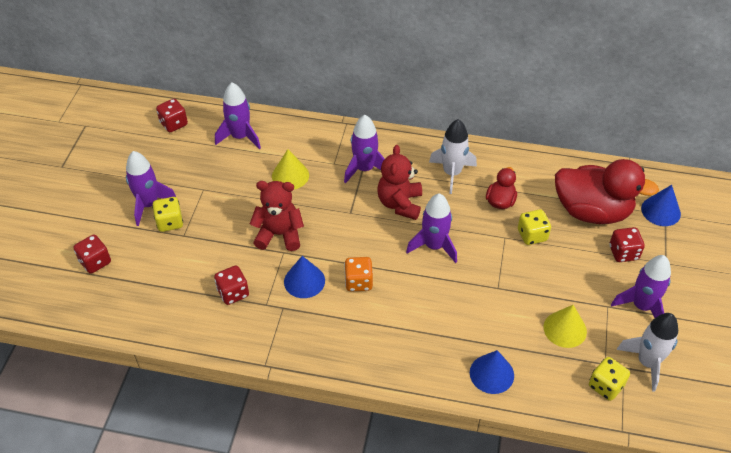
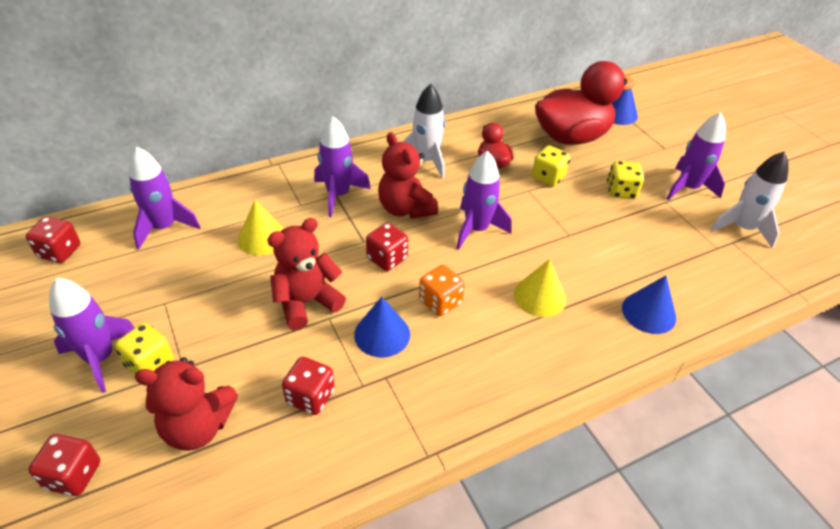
camera: 40 degrees left, 5 degrees down
(166, 273) = (198, 427): none -> red teddy bear
(565, 329) = (658, 238): yellow cone -> yellow cone (540, 296)
(605, 386) = (739, 265): yellow dice -> yellow dice (621, 191)
(623, 253) = (629, 156): red dice -> red dice (387, 258)

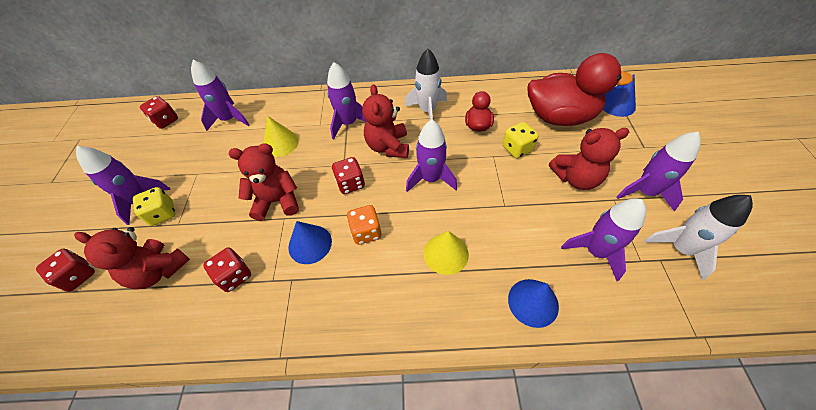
camera: 30 degrees right, 10 degrees up
(621, 191) = (576, 178): yellow dice -> red teddy bear
(676, 251) = (595, 251): none -> purple rocket

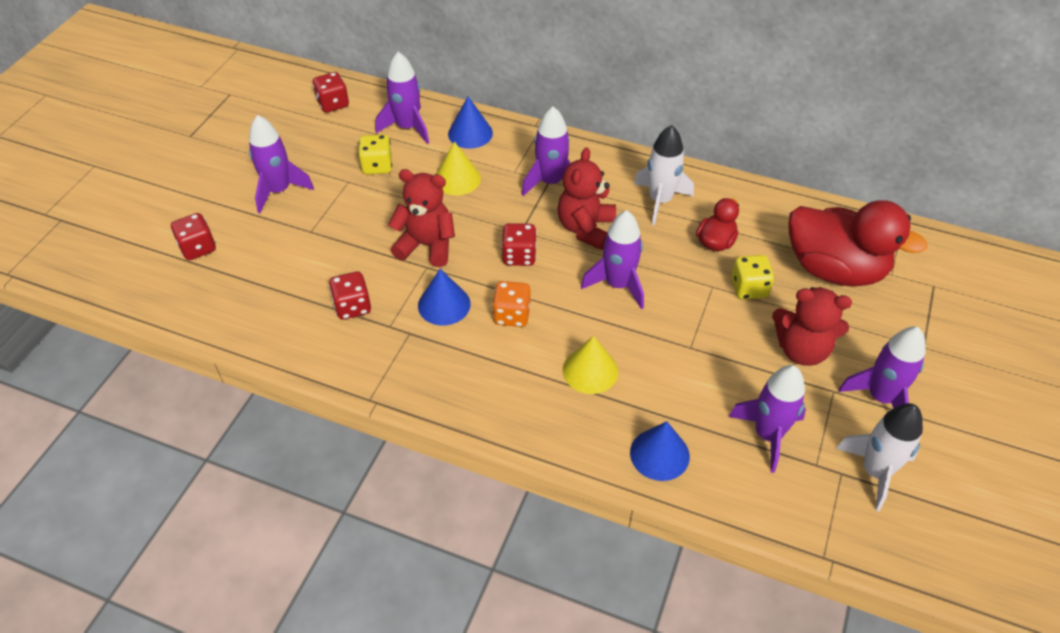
camera: 20 degrees right, 5 degrees down
(159, 270) = (277, 272): red teddy bear -> none
(163, 214) = (298, 214): yellow dice -> yellow dice (377, 166)
(617, 104) = (928, 281): blue cone -> blue cone (470, 133)

